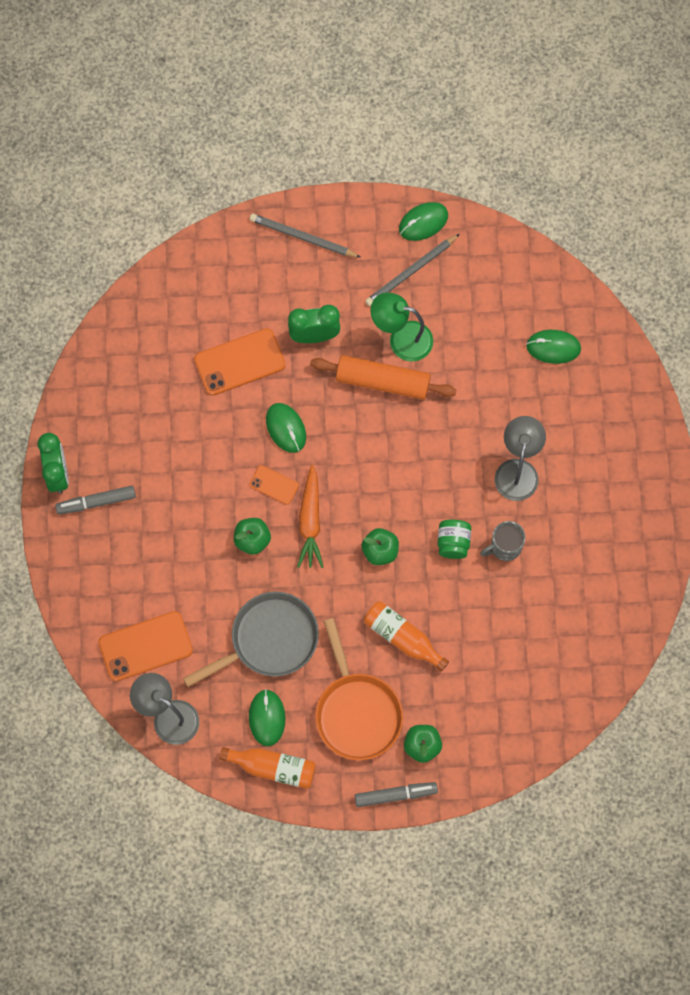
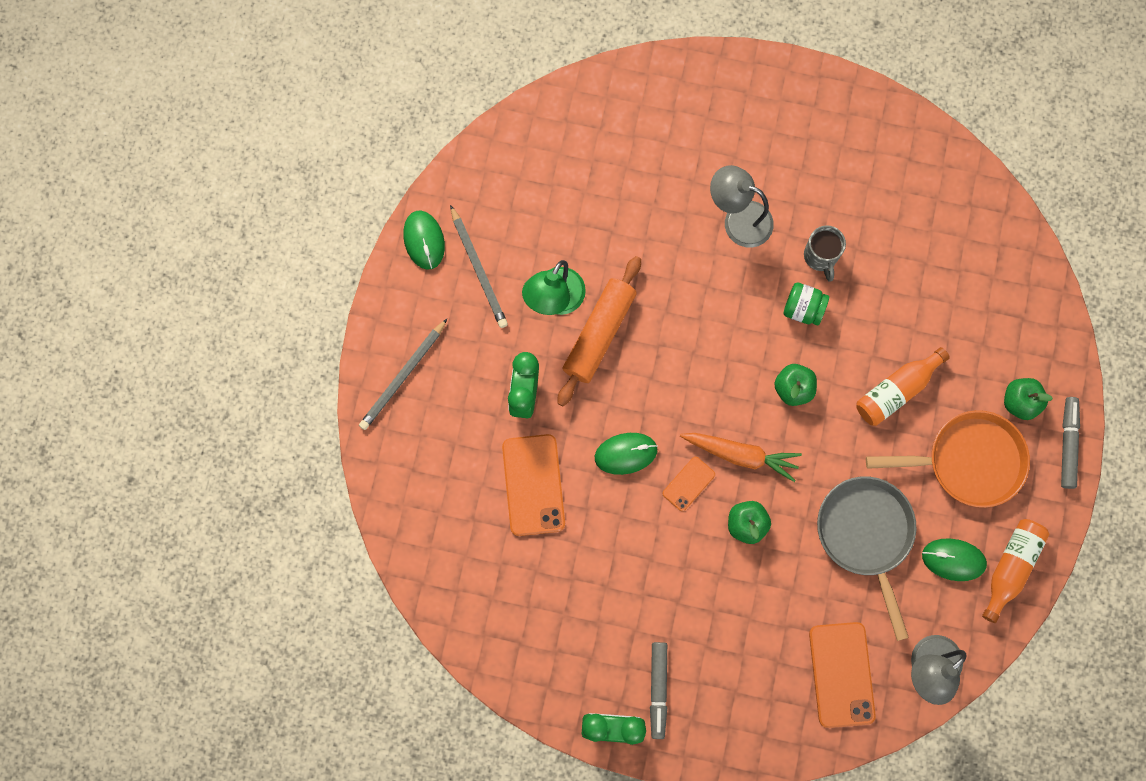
camera: 75 degrees left, 5 degrees up
(553, 347) = (609, 144): green mouse -> none

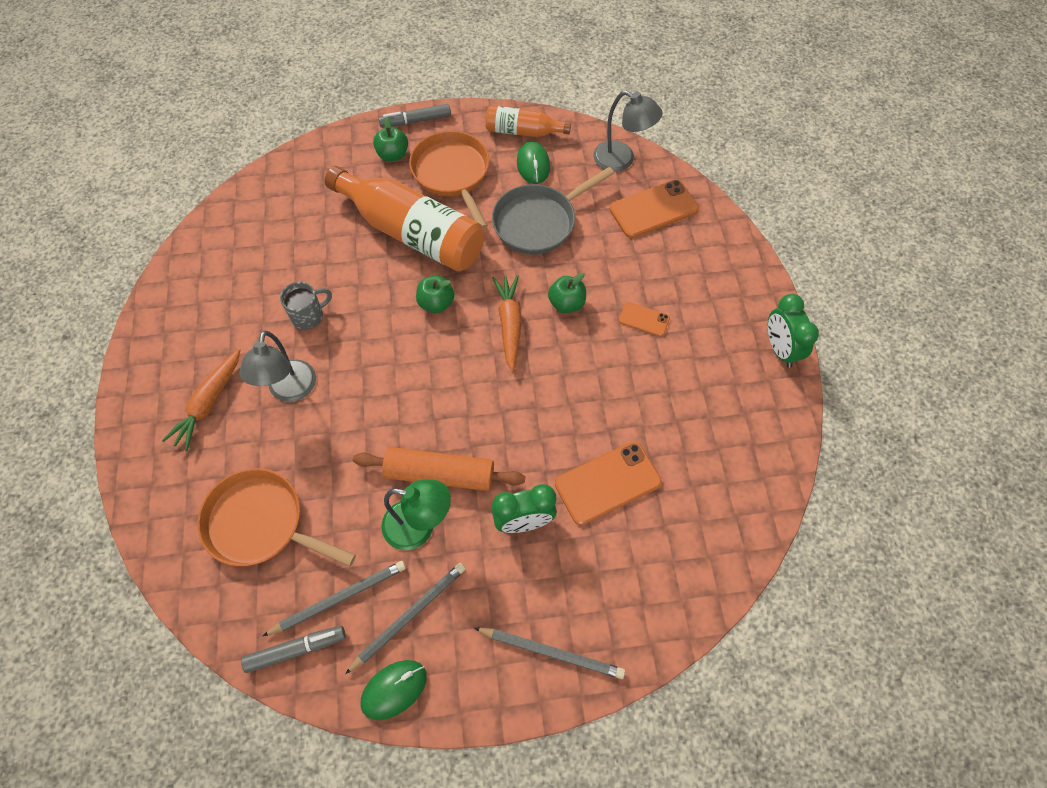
camera: 110 degrees left, 15 degrees down
(516, 216) = (339, 598): none -> grey pencil
(609, 166) = (261, 523): none -> orange pan
(626, 454) = (545, 414): green mouse -> none
(658, 690) = (732, 325): grey marker -> grey marker (296, 649)
(688, 484) = (551, 356): orange phone -> orange phone (644, 319)
(750, 143) = (209, 403): none -> orange carrot
(803, 309) = (362, 316): green jar -> none
(896, 390) = (412, 232): orange bottle -> orange bottle, size x1.91

